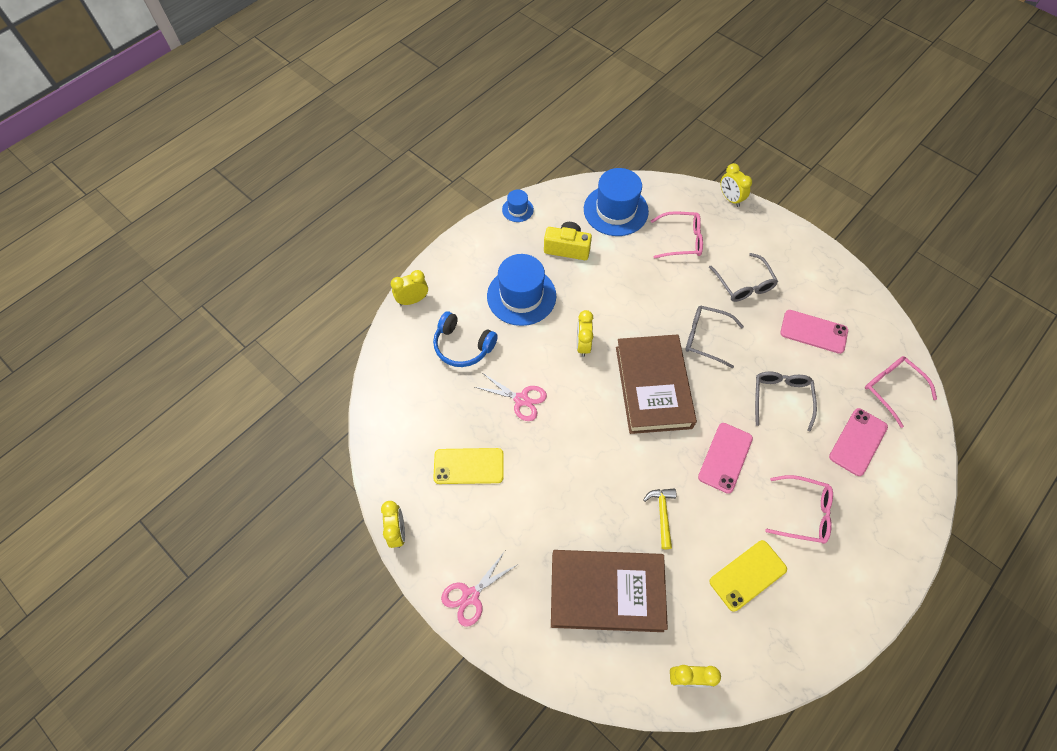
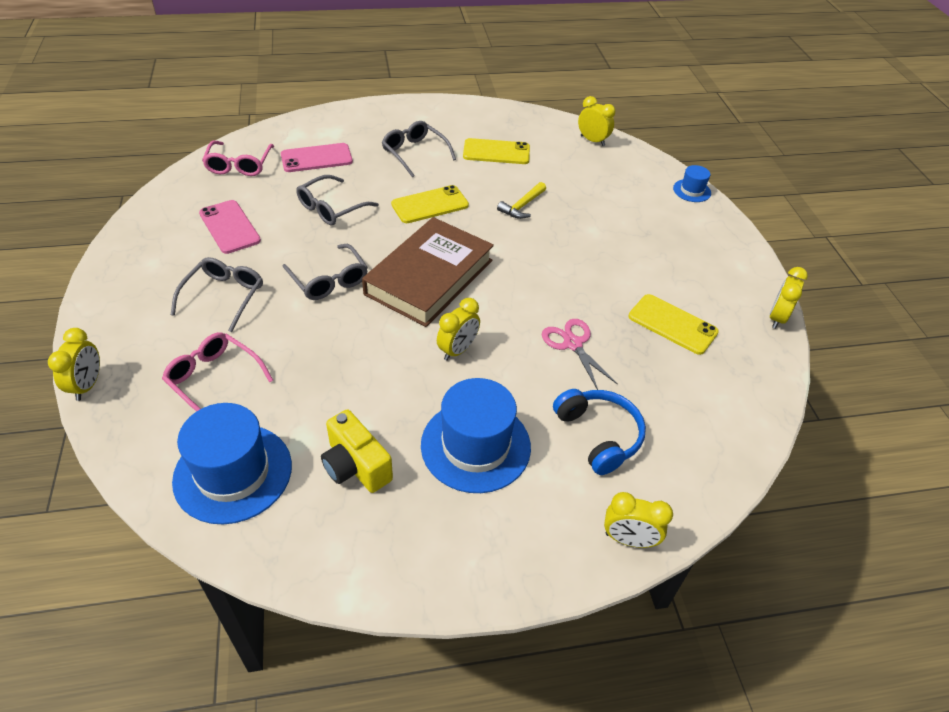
camera: 145 degrees left, 15 degrees down
(470, 596) = (728, 247): pink scissors -> none
(517, 209) = (359, 578): blue hat -> blue hat (692, 191)
(606, 592) = (611, 195): brown book -> none
(725, 457) = (430, 205): pink phone -> yellow phone
(803, 513) = (415, 153): pink glasses -> grey glasses

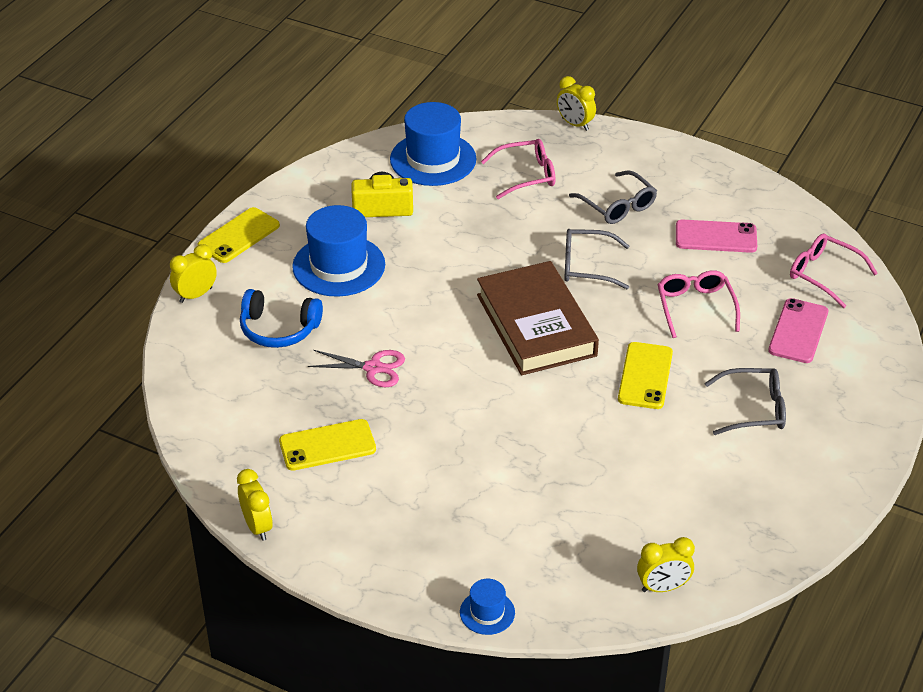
camera: 130 degrees right, 5 degrees down
(331, 208) = (695, 308): grey glasses -> pink glasses
(458, 350) = (434, 300): yellow clock -> none
(496, 152) = (705, 479): yellow phone -> yellow phone (239, 236)
(522, 206) = (585, 443): yellow hammer -> none

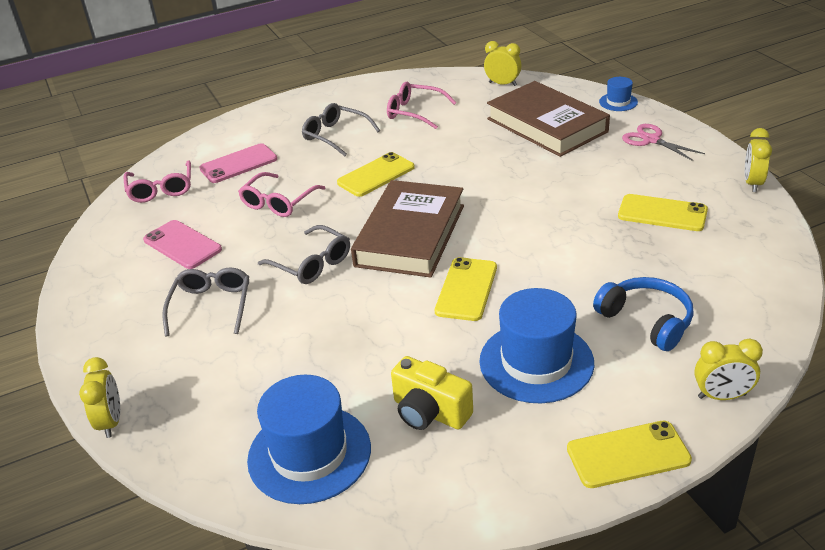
camera: 140 degrees left, 5 degrees down
(373, 368) = (579, 253): pink scissors -> pink scissors (651, 140)
(439, 297) = (466, 289): none -> yellow phone
(526, 175) = (243, 380): pink glasses -> pink glasses (415, 112)
(539, 528) = (546, 125): none -> brown book

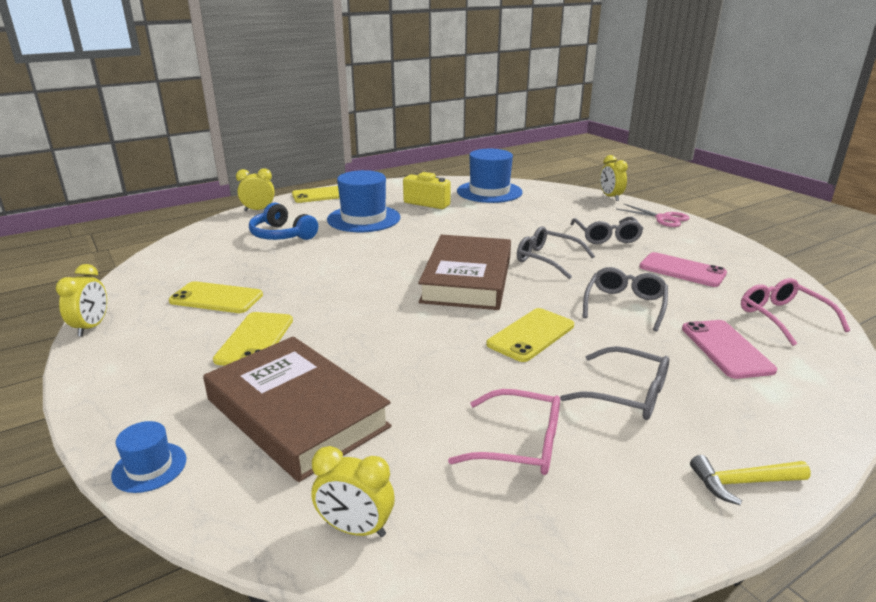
camera: 170 degrees right, 10 degrees down
(238, 164) = (726, 349): pink phone -> pink phone turned 60 degrees counterclockwise
(279, 202) = (625, 305): pink glasses -> grey glasses
(311, 99) = (742, 483): none -> yellow hammer
(466, 289) = (411, 247): yellow phone -> yellow phone (255, 340)
(651, 140) = (156, 385): pink scissors -> pink scissors (663, 218)

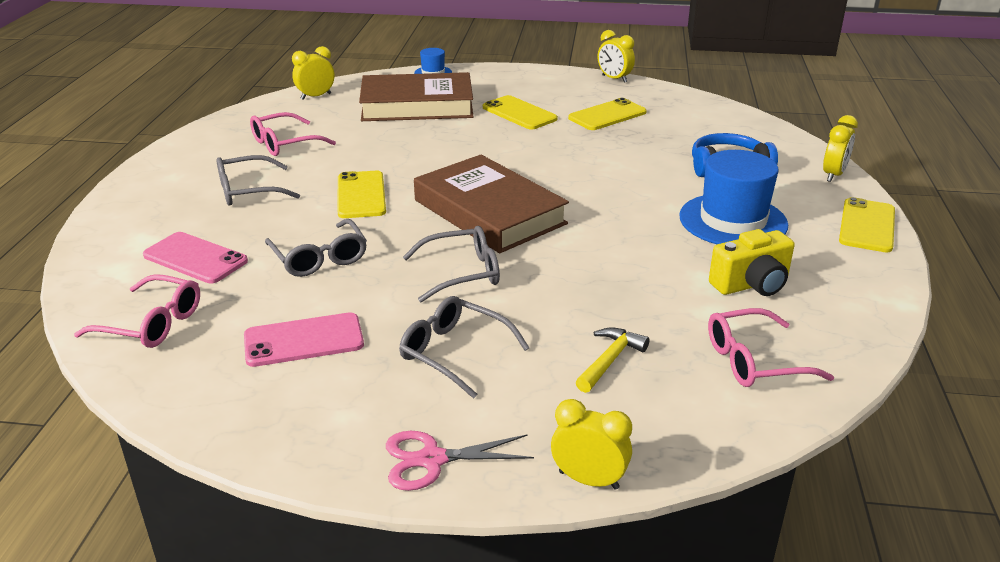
camera: 130 degrees right, 5 degrees up
(489, 192) = (755, 361): blue hat -> pink glasses
(742, 483) = (146, 180): yellow hammer -> yellow hammer (610, 360)

